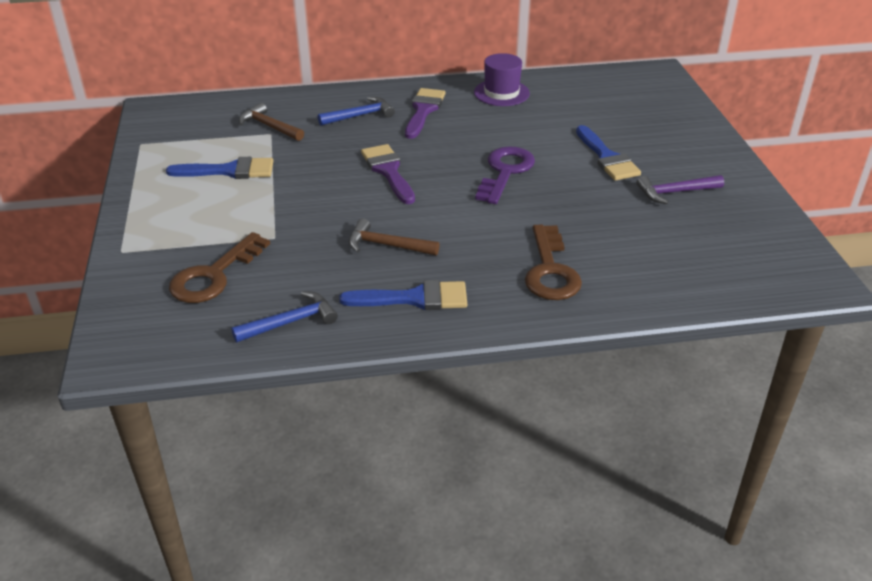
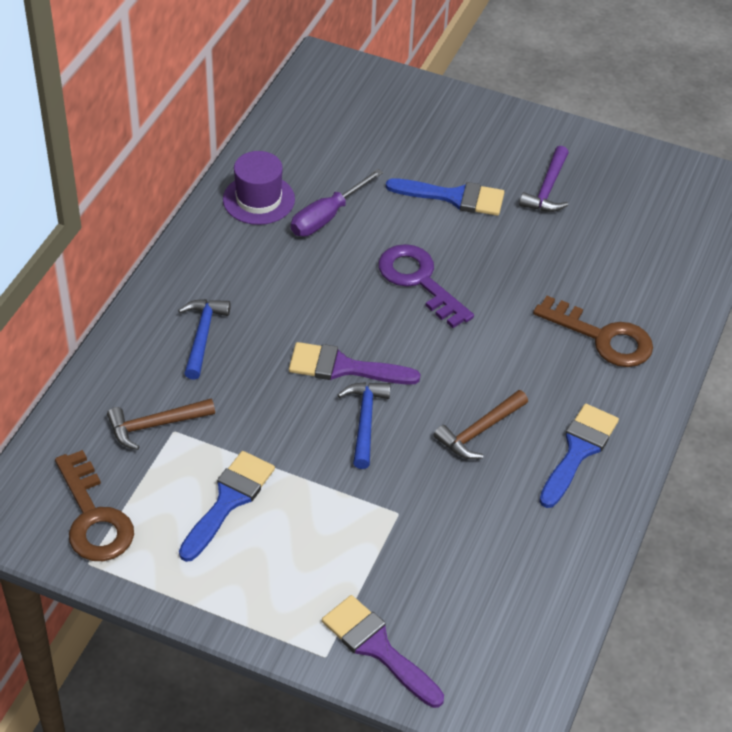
camera: 60 degrees left, 10 degrees up
(214, 275) = (431, 589): brown key -> brown key (93, 517)
(290, 322) = (552, 557): blue hammer -> blue hammer (365, 421)
(423, 111) = (240, 279): purple brush -> purple brush (377, 648)
(519, 119) = (327, 217): none -> purple screwdriver

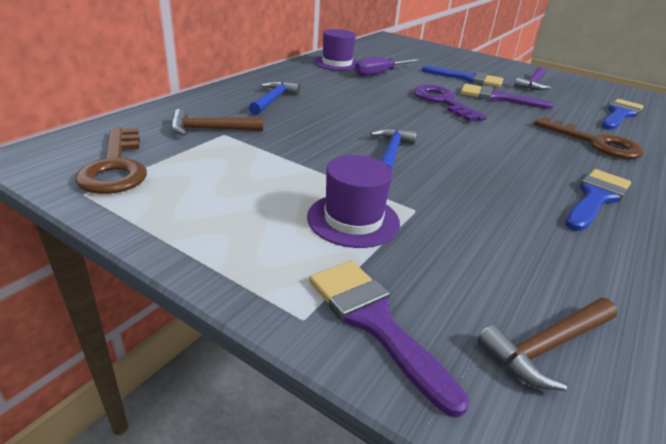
camera: 10 degrees right, 15 degrees down
(228, 500) = (249, 176): blue brush -> blue brush (620, 114)
(343, 367) = (378, 126): purple brush -> purple brush (497, 98)
(343, 540) = (353, 220): none -> purple hat
(479, 431) = (496, 173): brown hammer -> brown hammer (547, 346)

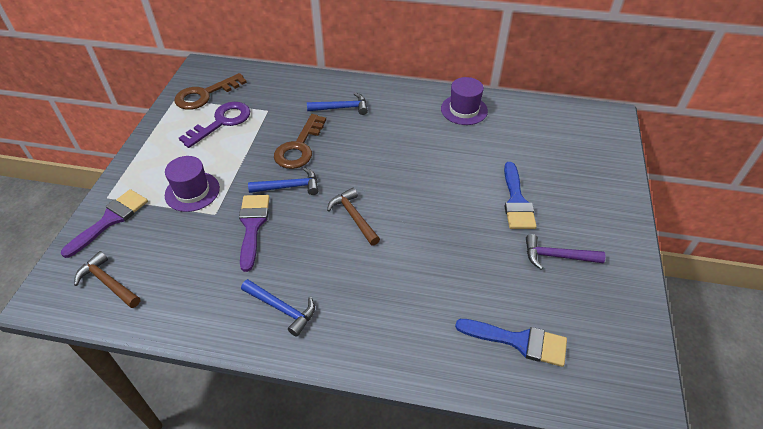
camera: 70 degrees right, 15 degrees up
(210, 129) = (271, 103): brown hammer -> brown hammer (354, 217)
(380, 74) = (463, 141): purple screwdriver -> none
(442, 102) = (423, 194): purple key -> purple key (222, 122)
(497, 98) = (474, 230): purple brush -> purple brush (252, 226)
(595, 143) = (404, 313): brown key -> brown key (299, 147)
(595, 198) = (282, 308): blue brush -> blue hammer

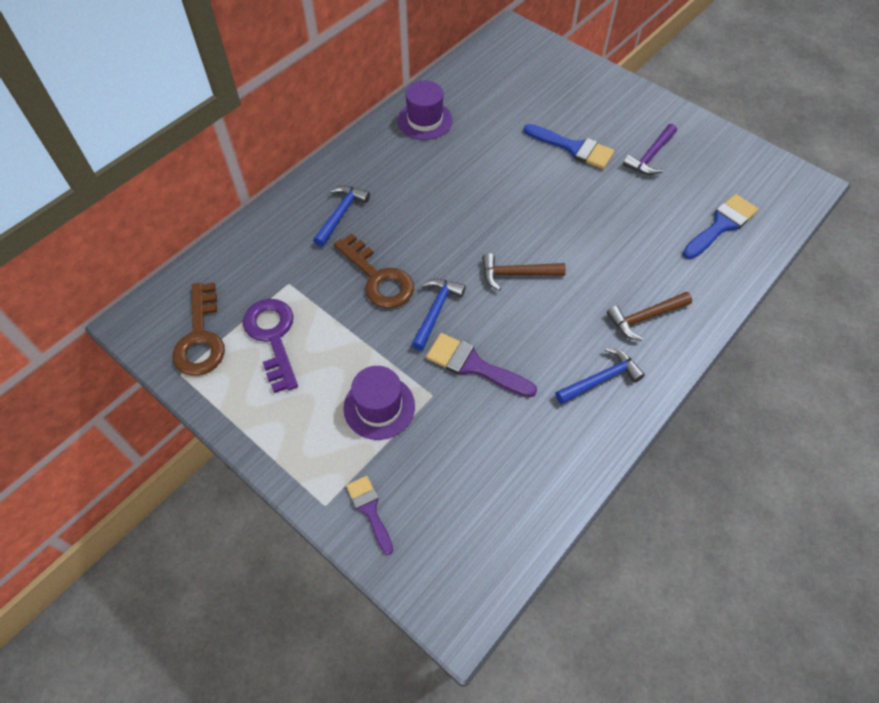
camera: 60 degrees left, 10 degrees up
(108, 282) = (474, 535): brown hammer -> brown hammer (645, 317)
(110, 220) = (369, 510): purple brush -> purple brush, size x0.65

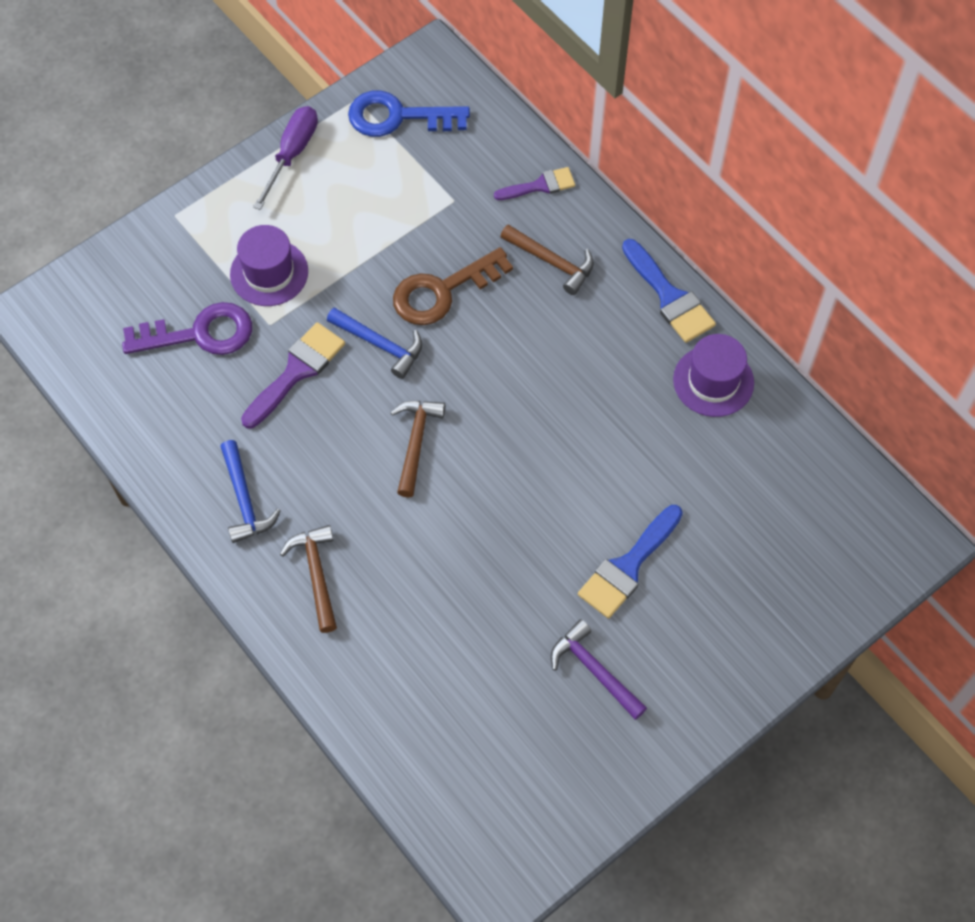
camera: 100 degrees right, 5 degrees up
(200, 337) = (398, 117): brown key -> blue key
(245, 415) = (292, 154): none -> purple screwdriver
(273, 337) = (382, 182): purple key -> purple key (199, 333)
(341, 214) = (552, 262): blue hammer -> brown hammer
(369, 510) = (158, 252): purple brush -> purple brush (540, 185)
(721, 225) = (444, 724): blue brush -> blue brush (669, 297)

